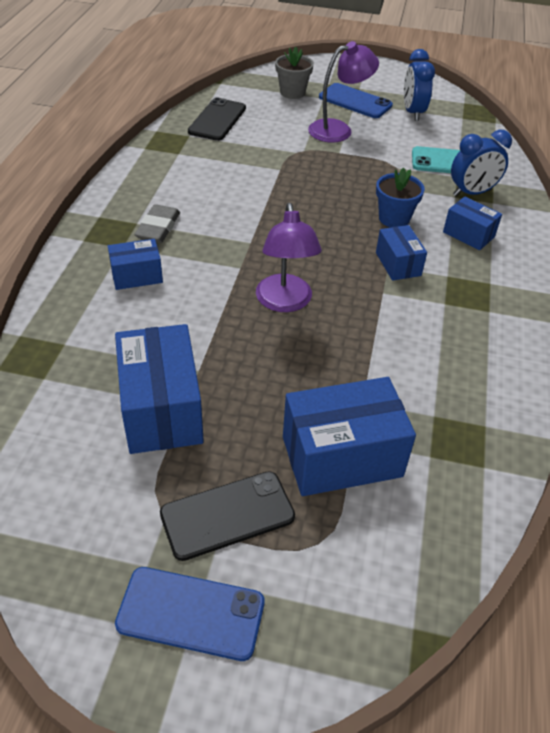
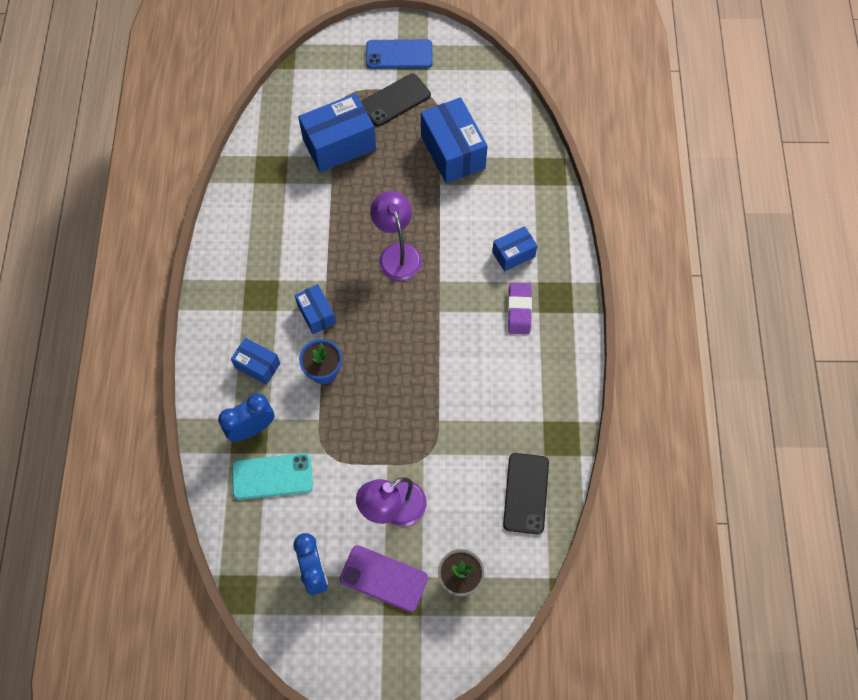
camera: 170 degrees right, 20 degrees up
(158, 228) = (519, 310): grey eraser -> purple eraser
(355, 101) = (383, 578): blue phone -> purple phone

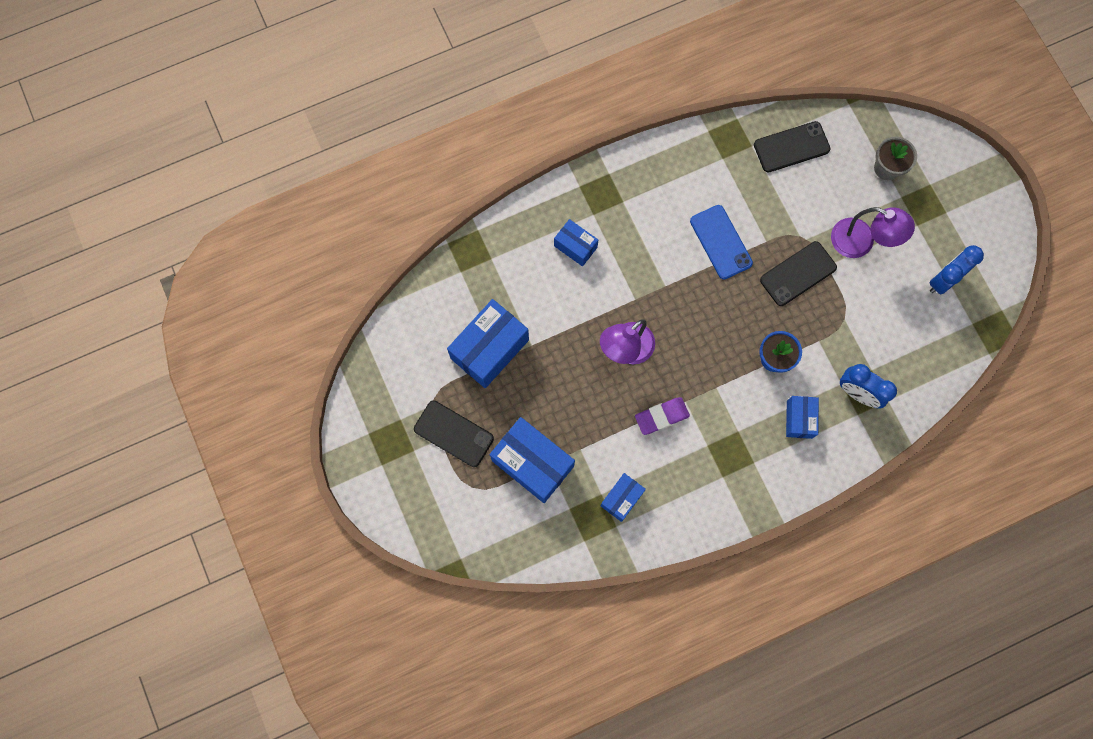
camera: 115 degrees left, 10 degrees up
(272, 476) = (888, 354): turquoise phone -> none
(316, 314) = (723, 392): blue box -> blue box (621, 498)
(383, 578) = (919, 225): purple phone -> none
(392, 433) = (798, 274): none -> black phone
(399, 54) = (394, 457): blue phone -> blue phone (721, 242)
(519, 310) = (629, 219): purple eraser -> purple eraser (661, 416)

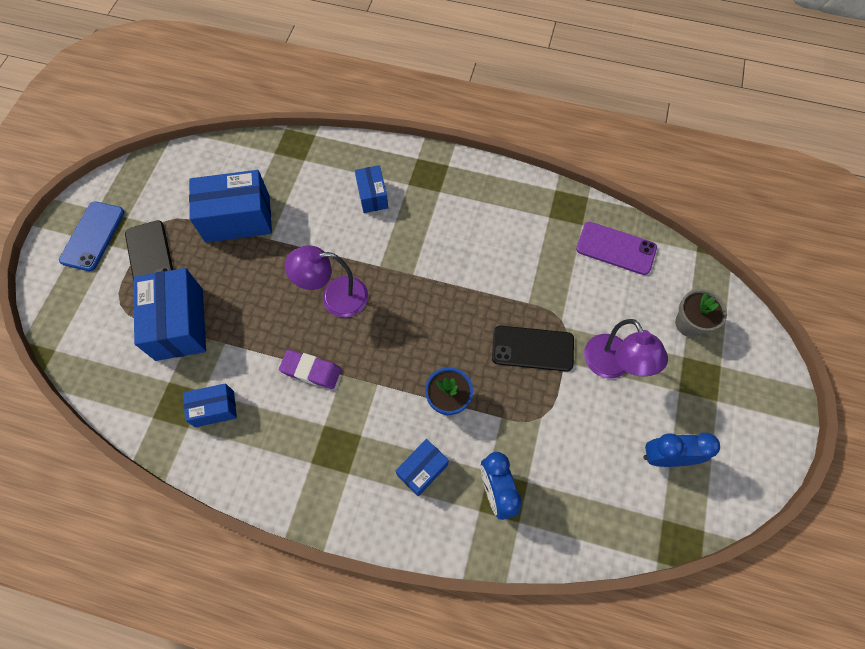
camera: 40 degrees right, 10 degrees down
(721, 242) = (489, 275): blue phone -> blue phone (93, 236)
(791, 147) = (616, 248): black phone -> purple phone

